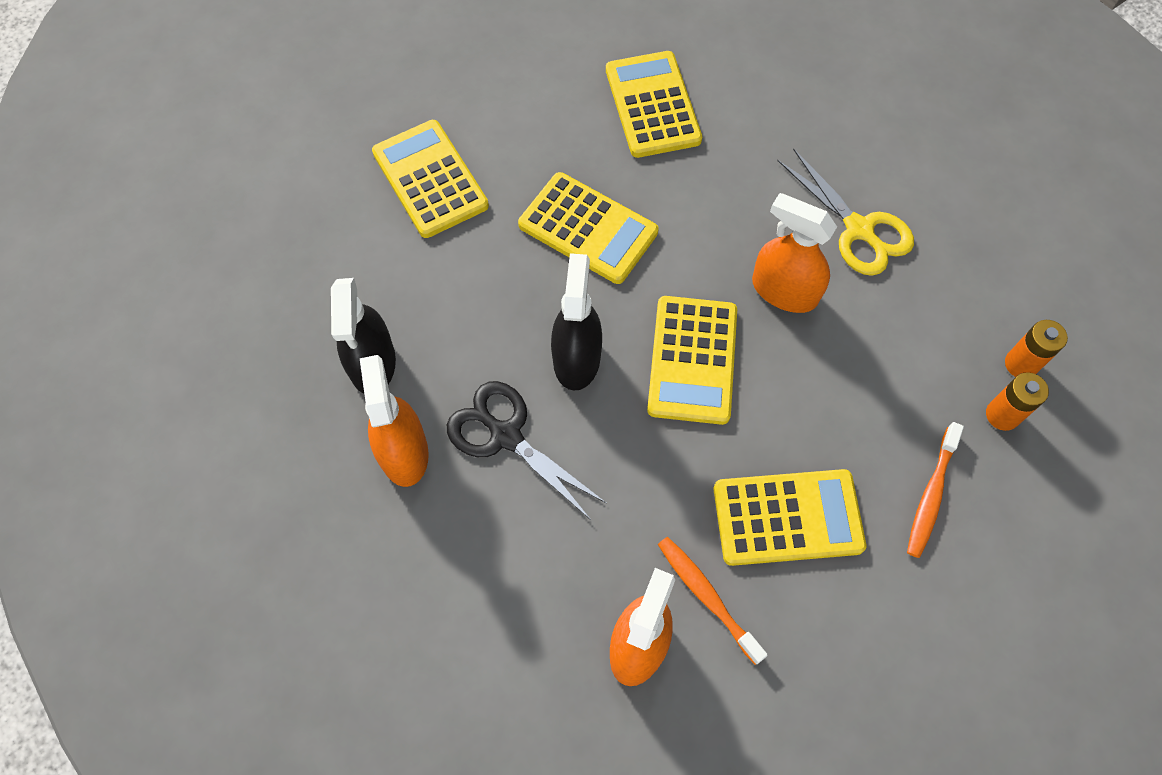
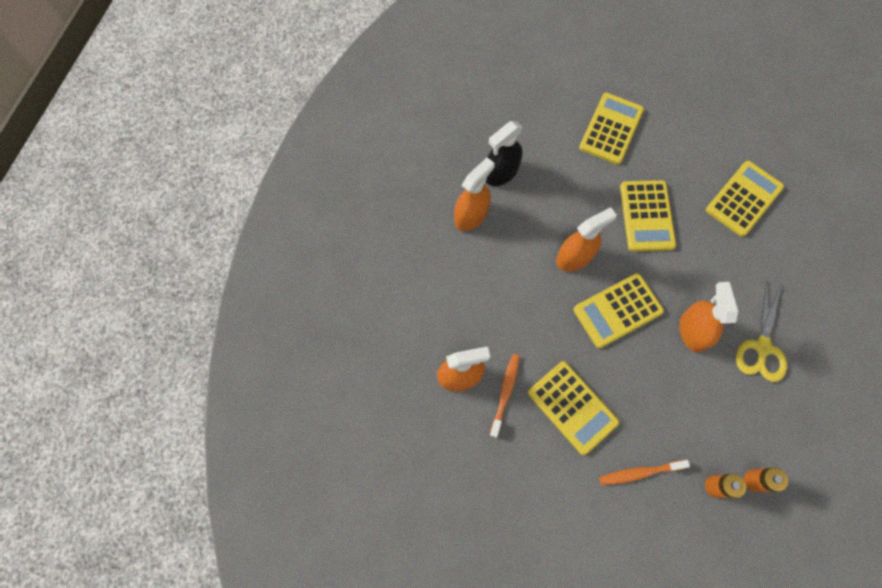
camera: 55 degrees right, 5 degrees up
(506, 435) = (512, 252): black scissors -> none
(576, 358) = (574, 257): black spray bottle -> orange spray bottle

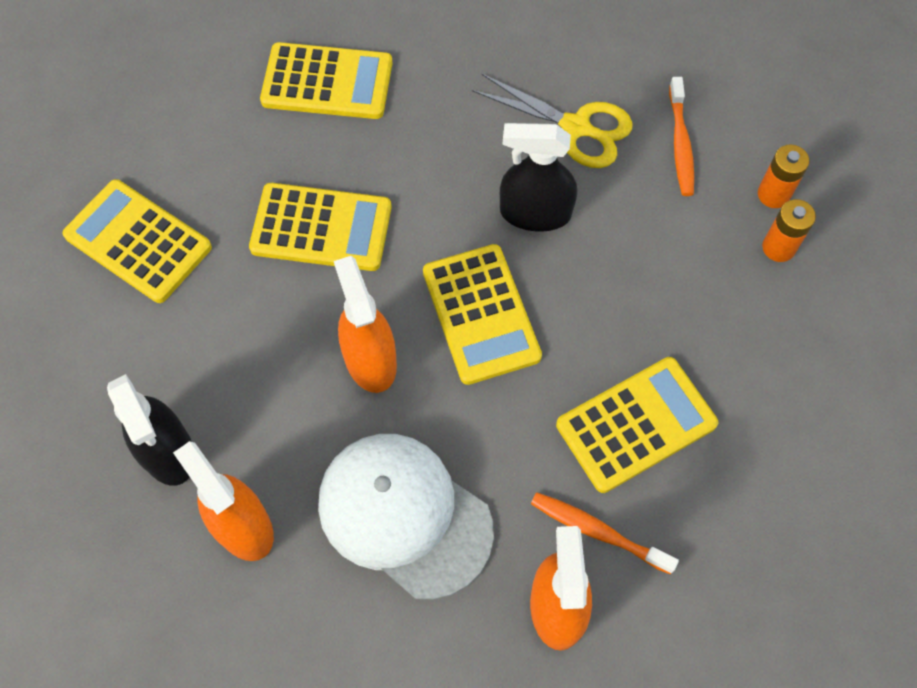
camera: 80 degrees left, 5 degrees down
(493, 291) = (404, 515): none -> white cap
(639, 473) = (751, 347): orange toothbrush -> orange toothbrush (680, 144)
(693, 331) = (535, 213): orange spray bottle -> black spray bottle
(743, 199) = (327, 82): yellow calculator -> yellow calculator turned 135 degrees clockwise

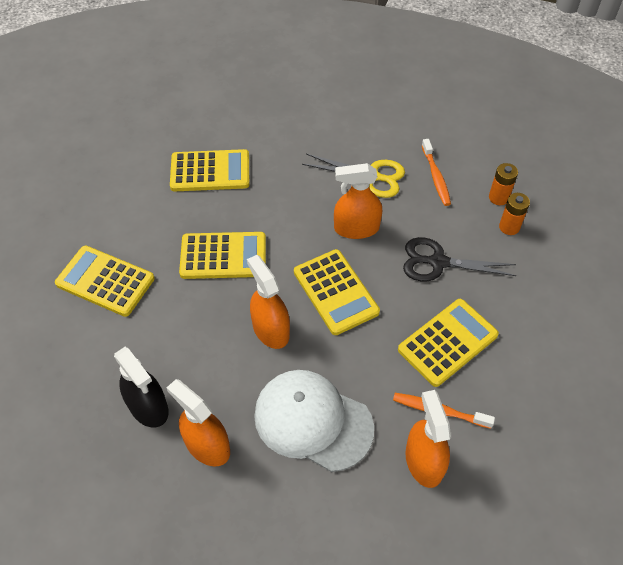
camera: 10 degrees left, 10 degrees down
(535, 213) = (356, 228): black spray bottle -> orange spray bottle
(651, 290) = (438, 262): none -> black scissors

